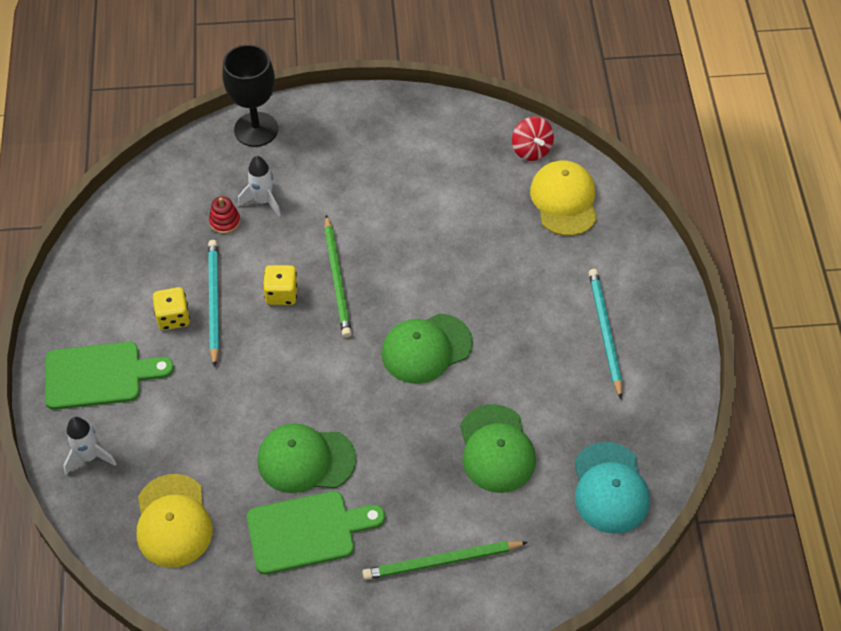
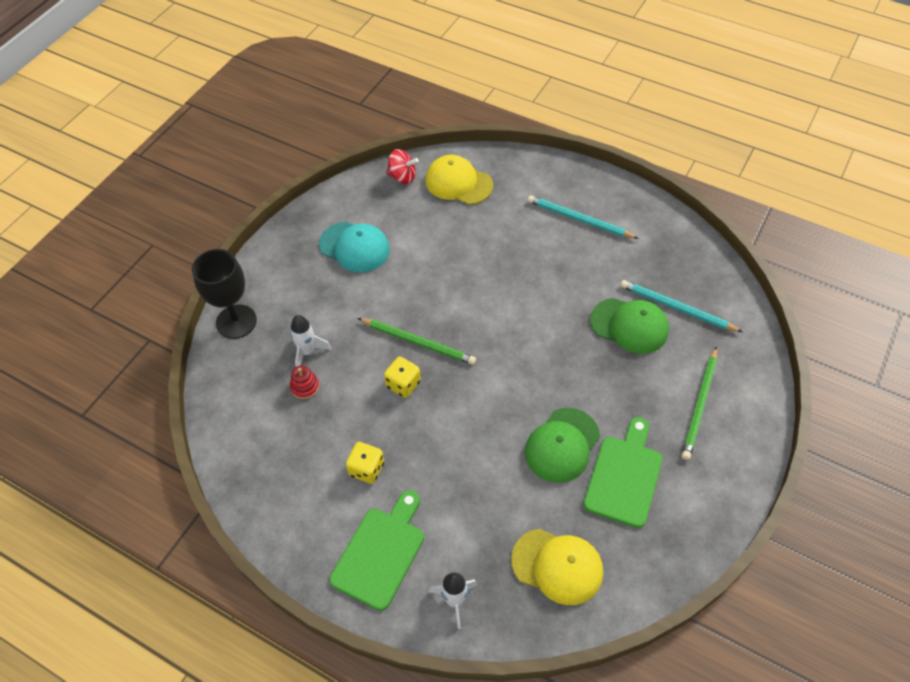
camera: 55 degrees left, 0 degrees up
(214, 302) = (374, 433): turquoise pencil -> turquoise pencil (676, 308)
(426, 348) = (519, 321): green cap -> none
(610, 488) = (699, 282): turquoise cap -> turquoise cap (354, 247)

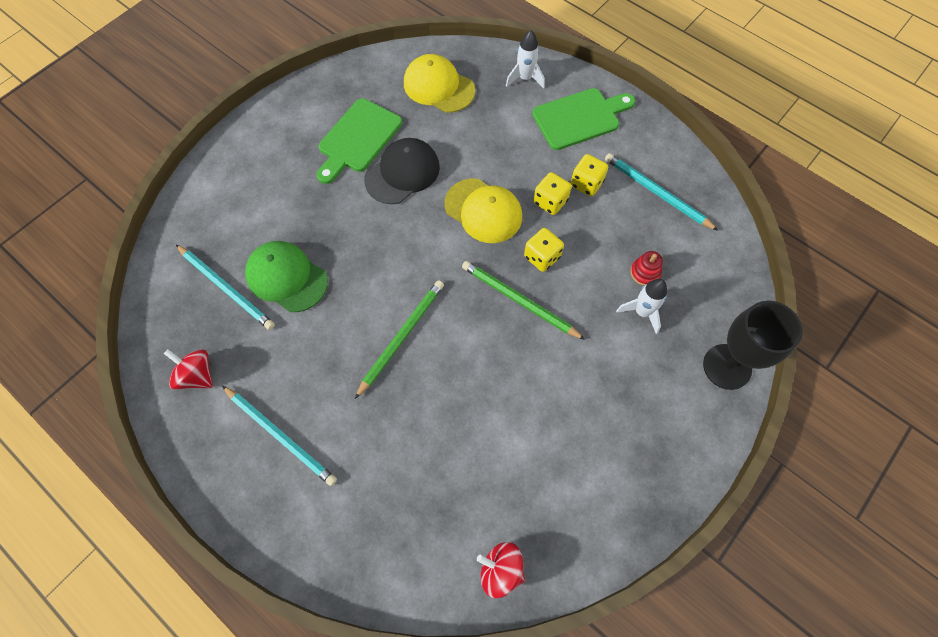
camera: 170 degrees left, 10 degrees up
(291, 472) = (656, 193): none -> turquoise pencil
(354, 247) = (580, 450): turquoise cap -> none
(381, 553) = (580, 118): green cutting board -> green cutting board turned 150 degrees counterclockwise
(402, 441) = (550, 202): none -> yellow dice
(458, 183) = (421, 539): yellow cap -> yellow cap (483, 211)
(562, 445) = (402, 173): green cap -> black cap
(662, 244) = (197, 375): none -> red spinning top
(699, 405) = (260, 185): green pencil -> green pencil (402, 337)

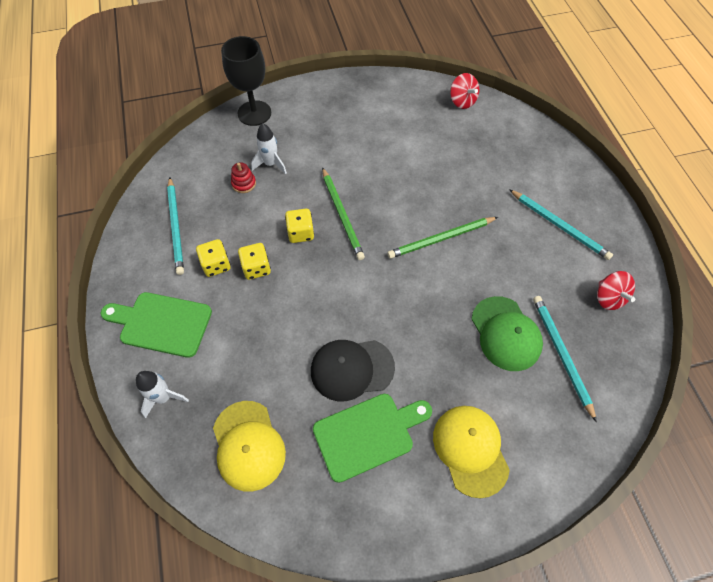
camera: 145 degrees left, 5 degrees down
(280, 436) = (559, 226): turquoise pencil -> turquoise pencil turned 150 degrees clockwise
(483, 211) = (312, 292): yellow cap -> yellow cap (470, 450)

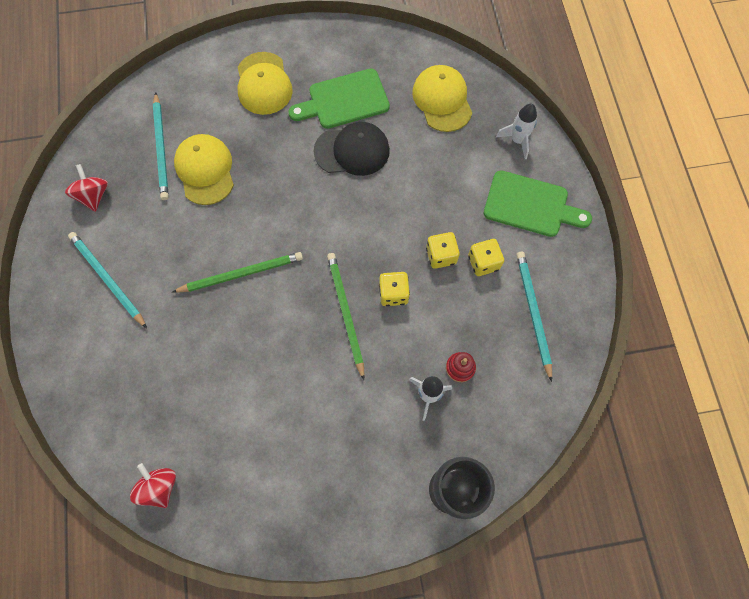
camera: 175 degrees left, 10 degrees up
(506, 333) = (205, 170): green cap -> yellow cap

